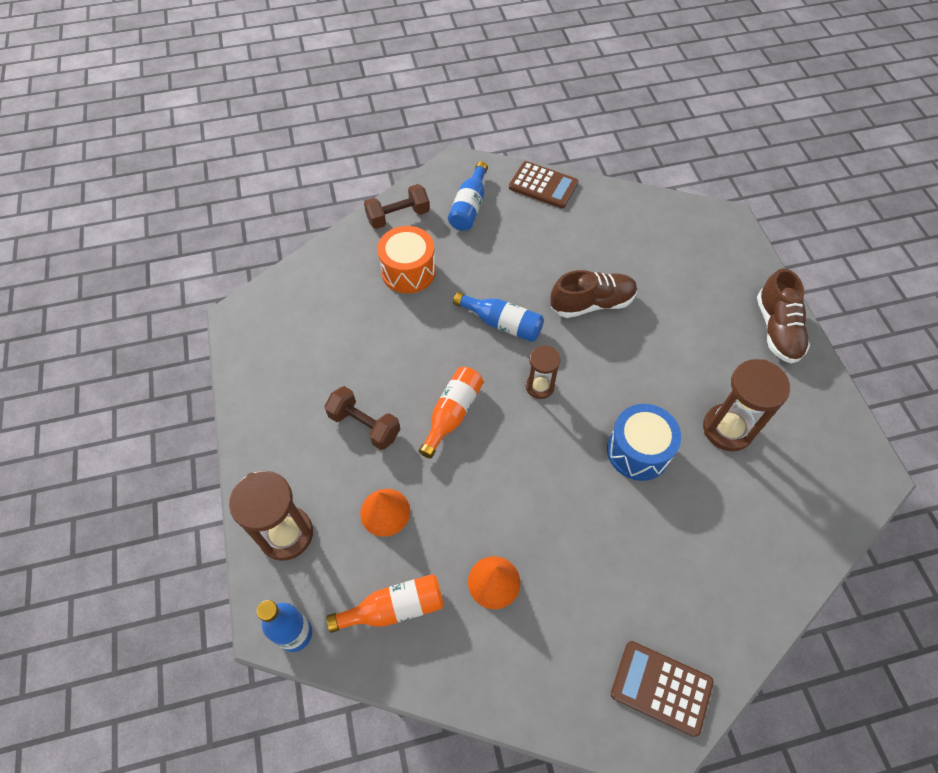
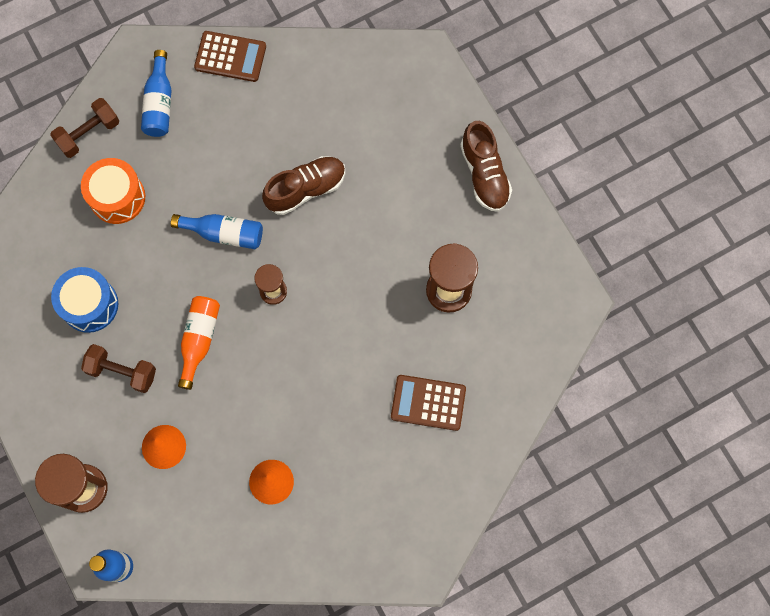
camera: 15 degrees left, 15 degrees up
(394, 608) = (194, 525): orange bottle -> none
(638, 451) = (373, 332): blue drum -> blue drum (90, 305)
(661, 687) = (420, 528): brown calculator -> brown calculator (428, 402)

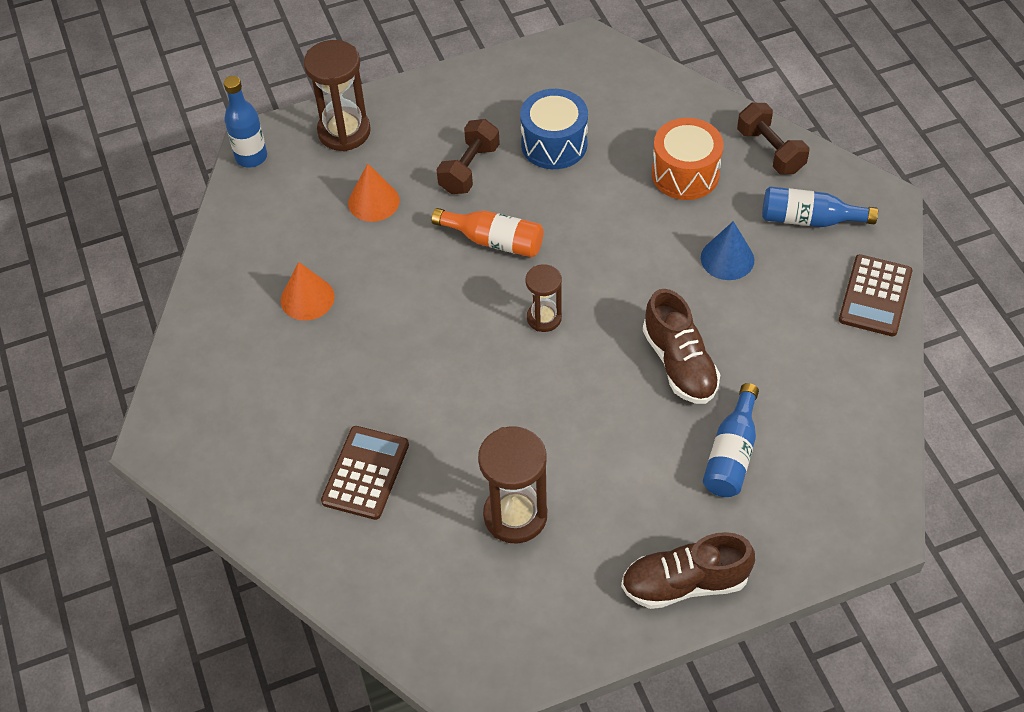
camera: 100 degrees right, 20 degrees down
(203, 161) = (727, 258): none -> blue cone
(224, 233) = (627, 273): blue bottle -> blue bottle (731, 454)

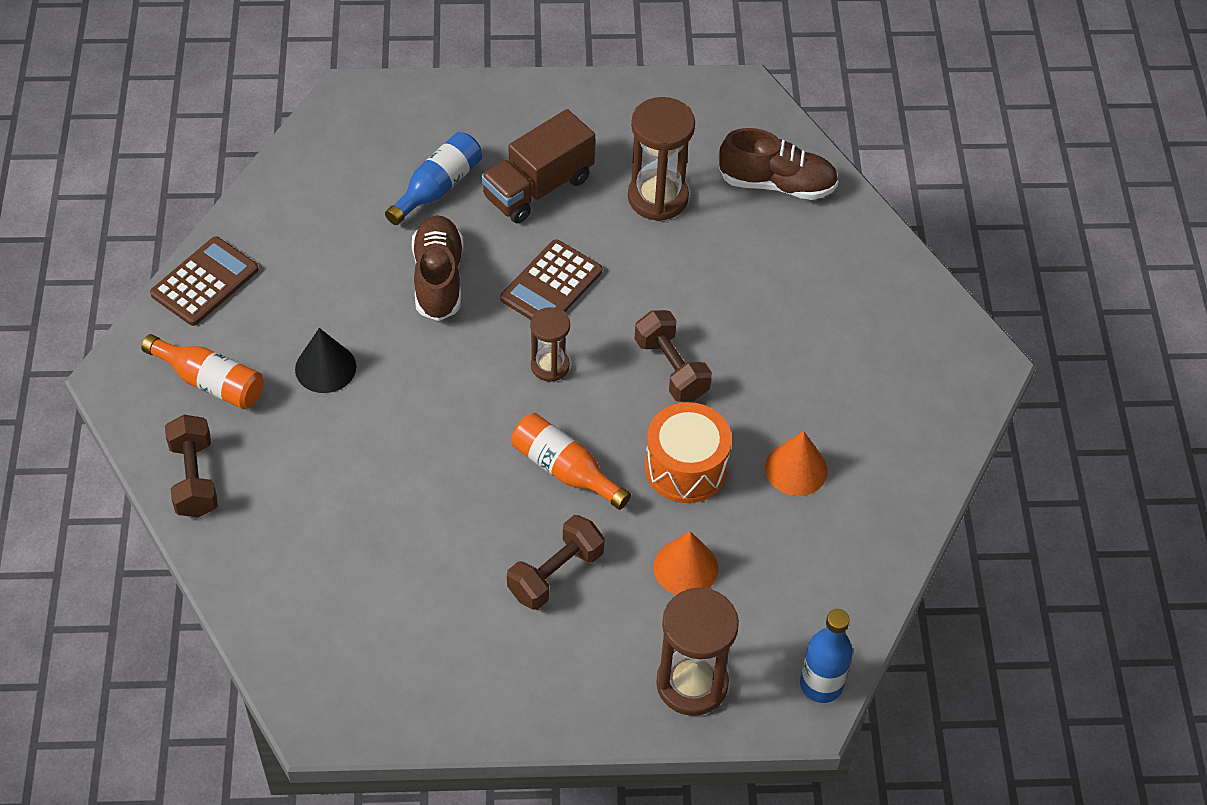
camera: 165 degrees left, 0 degrees up
(365, 473) = (783, 273): brown calculator -> brown calculator (551, 285)
(439, 348) = (671, 368): none -> brown dumbbell
(554, 144) = (439, 574): blue drum -> none
(636, 487) = (538, 187): none -> brown truck
(685, 174) = (309, 482): orange drum -> orange drum (686, 467)
(685, 583) = (536, 107): brown shoe -> brown shoe (777, 184)
(727, 258) = (325, 368): blue cone -> black cone
(809, 219) = (211, 382): blue bottle -> orange bottle

